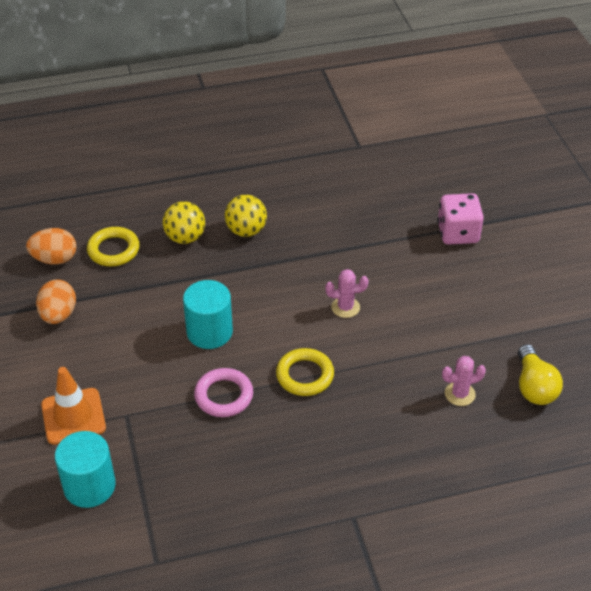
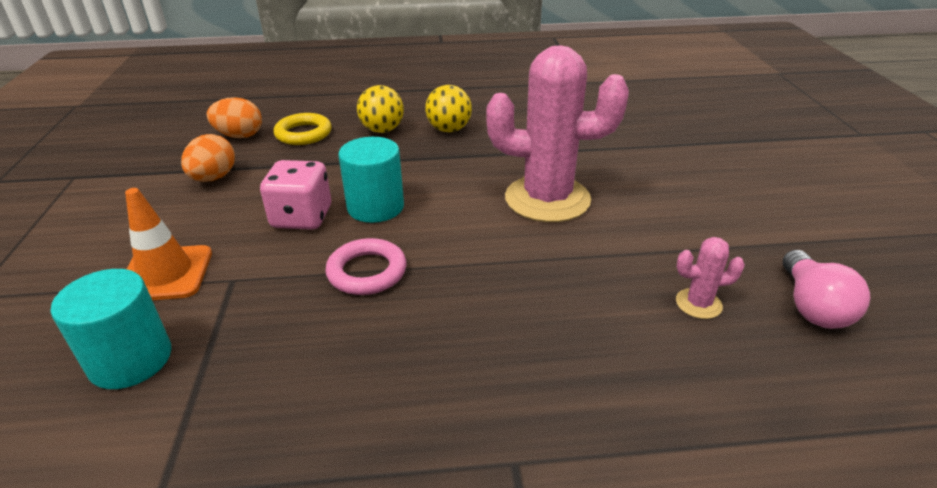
camera: 10 degrees right, 10 degrees down
(305, 375) = (481, 260): yellow ring -> none
(345, 307) = (547, 199): pink cactus -> pink cactus, size x2.40
(458, 233) = (689, 148): pink dice -> pink dice (302, 217)
(534, 387) = (812, 306): yellow light bulb -> pink light bulb

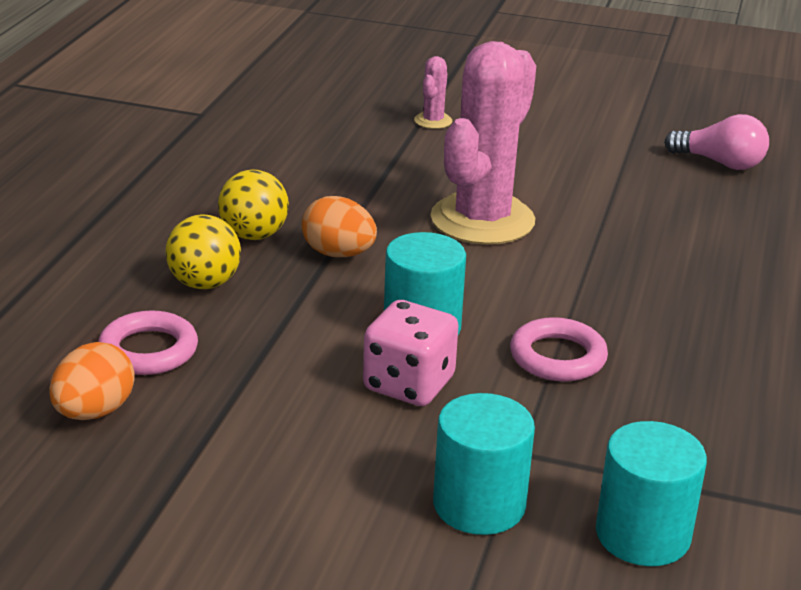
camera: 70 degrees left, 5 degrees down
(165, 274) = (479, 505): orange traffic cone -> turquoise cylinder
(213, 178) = (232, 449): orange egg -> orange egg (338, 254)
(303, 134) = (148, 350): yellow ring -> pink ring
(698, 304) = (696, 204): pink cactus -> pink cactus (433, 121)

